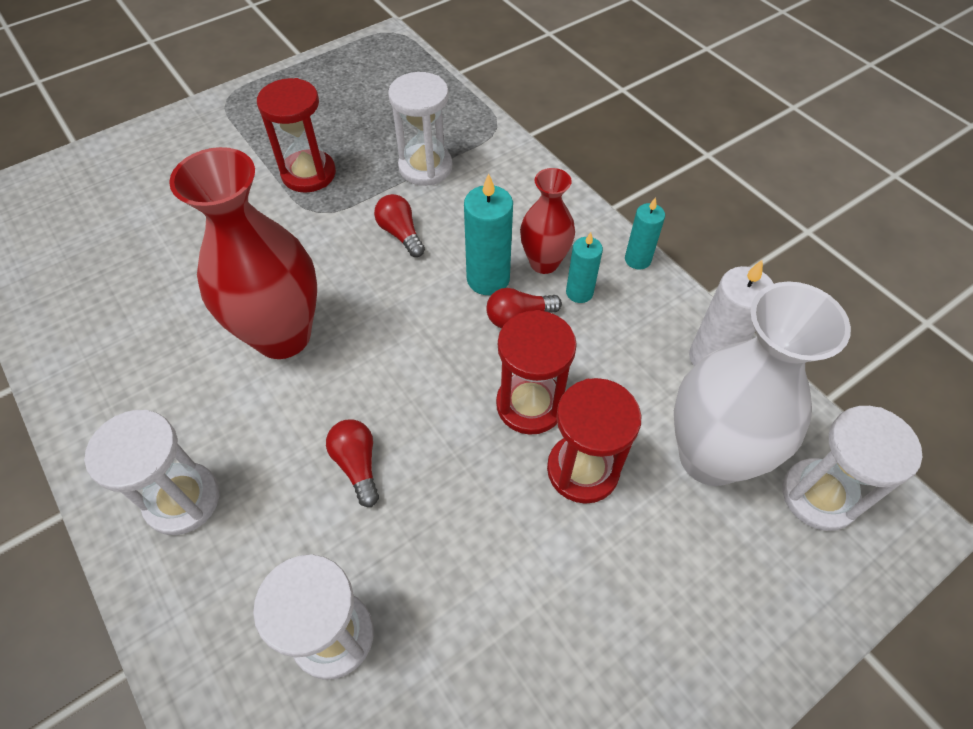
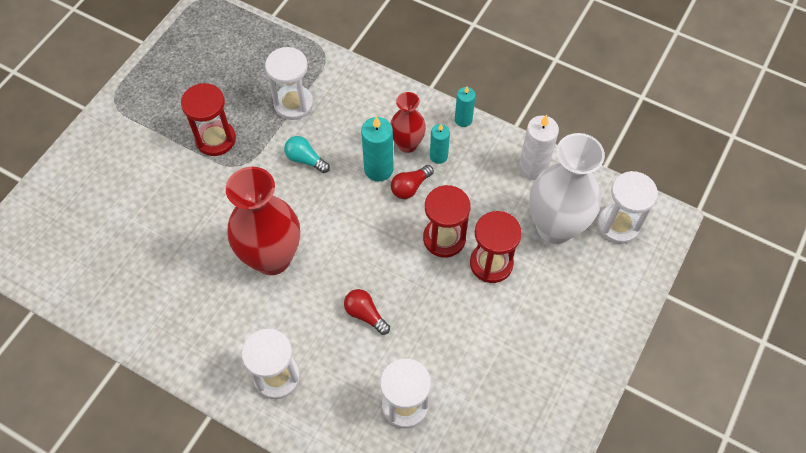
camera: 25 degrees left, 5 degrees up
(400, 234) = (305, 159): red light bulb -> turquoise light bulb

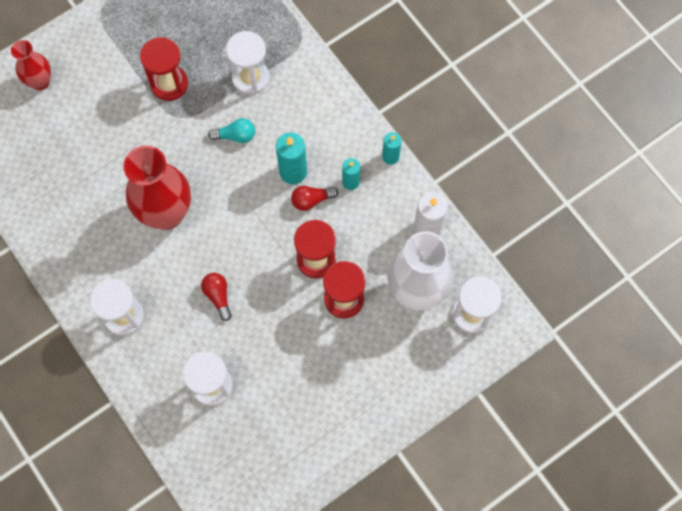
camera: 25 degrees right, 10 degrees up
(305, 159) = (235, 135): turquoise light bulb -> turquoise light bulb turned 120 degrees clockwise
(407, 144) = (329, 159): red vase -> red vase (40, 82)

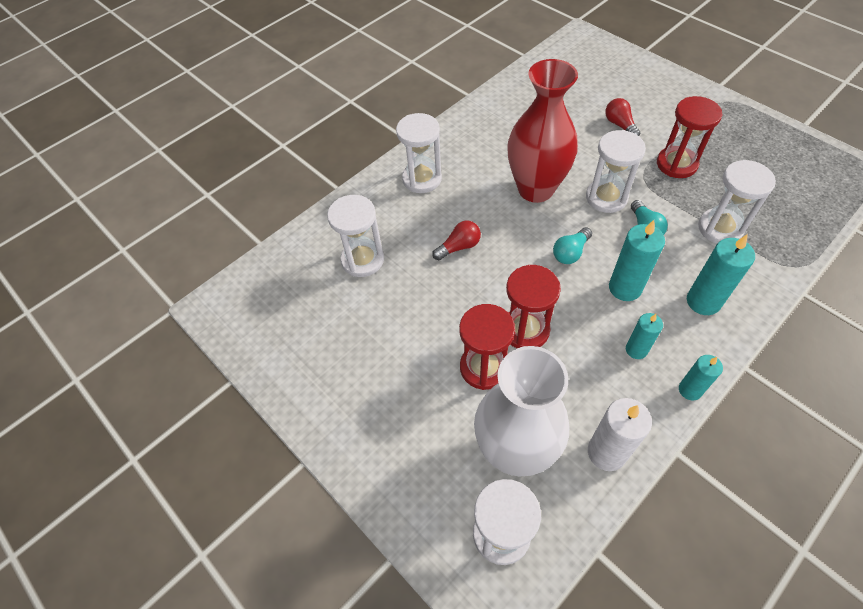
camera: 85 degrees right, 15 degrees down
(40, 82) = (631, 79): red vase -> none
(193, 155) = (606, 197): none -> white hourglass
(247, 203) = (570, 252): none -> turquoise light bulb
(311, 200) = (597, 312): red light bulb -> red light bulb (619, 125)
(318, 119) = (703, 301): none -> turquoise candle

